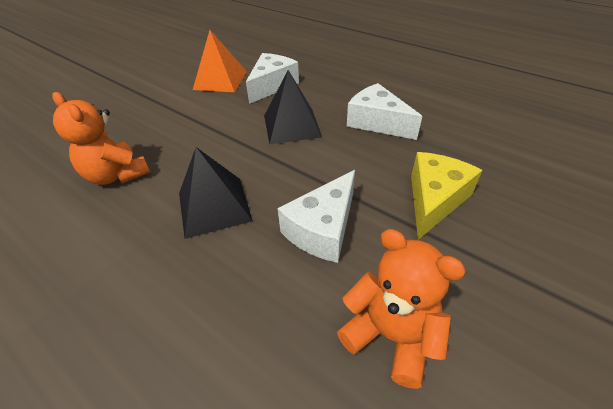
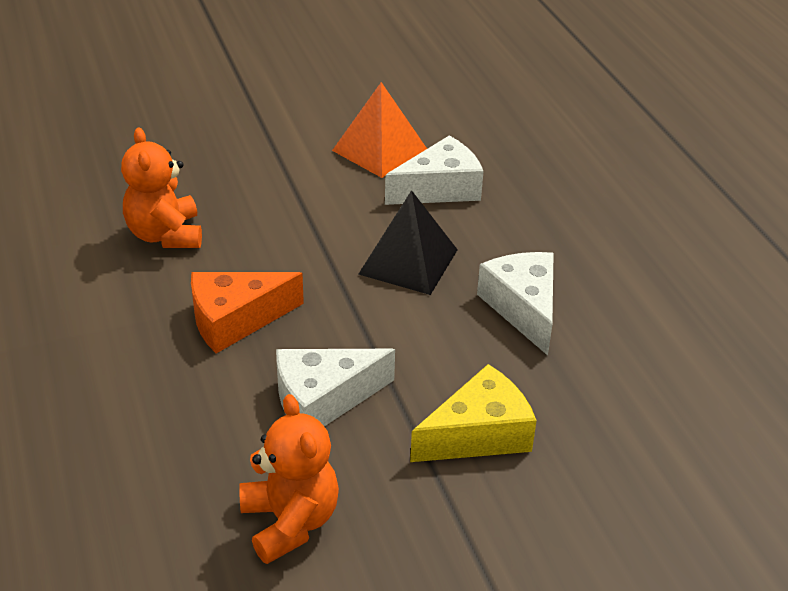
camera: 30 degrees right, 5 degrees down
(214, 206) = (235, 320): black pyramid -> orange cheese

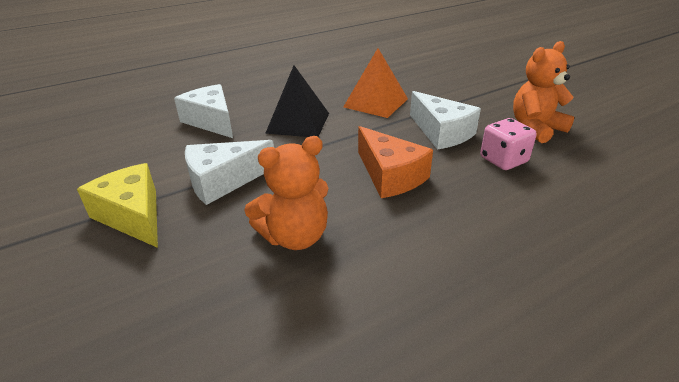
camera: 100 degrees left, 5 degrees down
(219, 439) = (503, 160): none -> pink dice
(380, 150) = (155, 149): orange pyramid -> orange pyramid (375, 103)
(478, 434) = (432, 92): yellow cheese -> yellow cheese (133, 216)
(523, 308) = (329, 89): white cheese -> white cheese (223, 181)

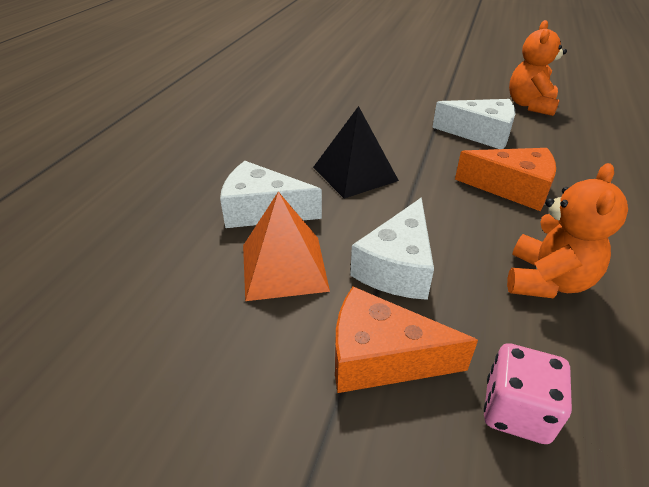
camera: 40 degrees left, 5 degrees up
(133, 216) = (381, 357): yellow cheese -> orange cheese
(375, 103) = (386, 126): orange pyramid -> orange pyramid (284, 267)
(503, 160) = (554, 139): pink dice -> pink dice (516, 411)

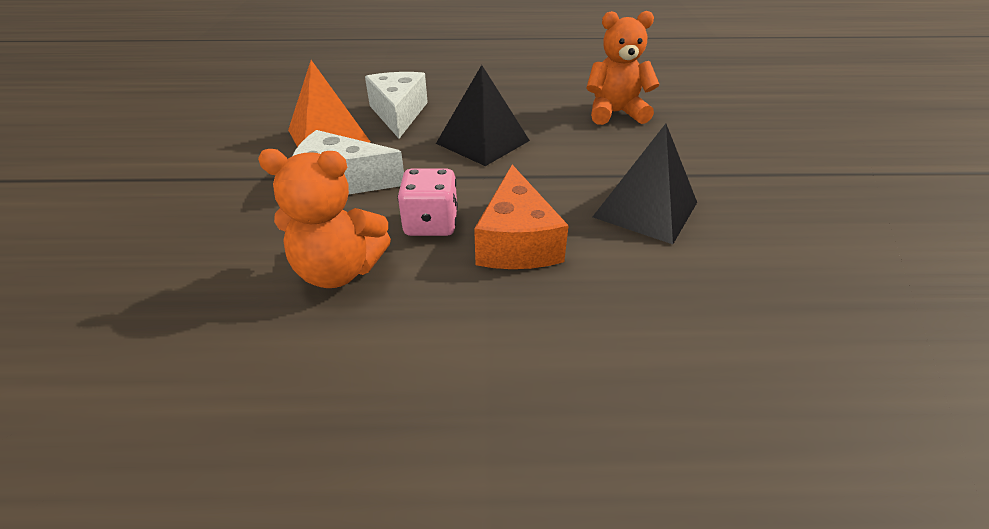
camera: 70 degrees right, 0 degrees up
(381, 357) = (232, 189): orange cheese -> none
(480, 134) = (645, 209): white cheese -> black pyramid
(516, 411) = (172, 255): pink dice -> pink dice (431, 224)
(530, 105) = (800, 251): orange teddy bear -> orange teddy bear (615, 113)

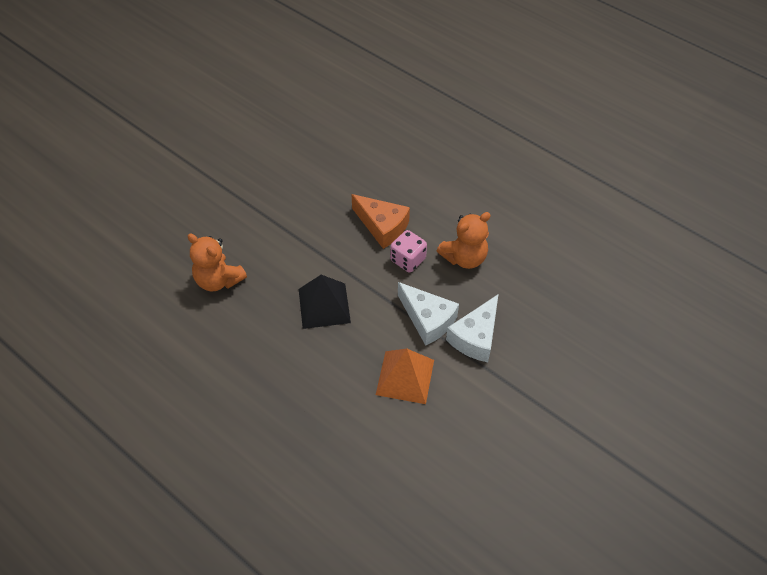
camera: 140 degrees left, 15 degrees up
(339, 271) = (464, 257): orange teddy bear -> orange teddy bear turned 105 degrees clockwise
(398, 114) = (343, 375): white cheese -> white cheese (475, 337)
(517, 241) = (382, 226): orange cheese -> orange cheese turned 90 degrees clockwise
(645, 209) = (310, 207): black pyramid -> none

